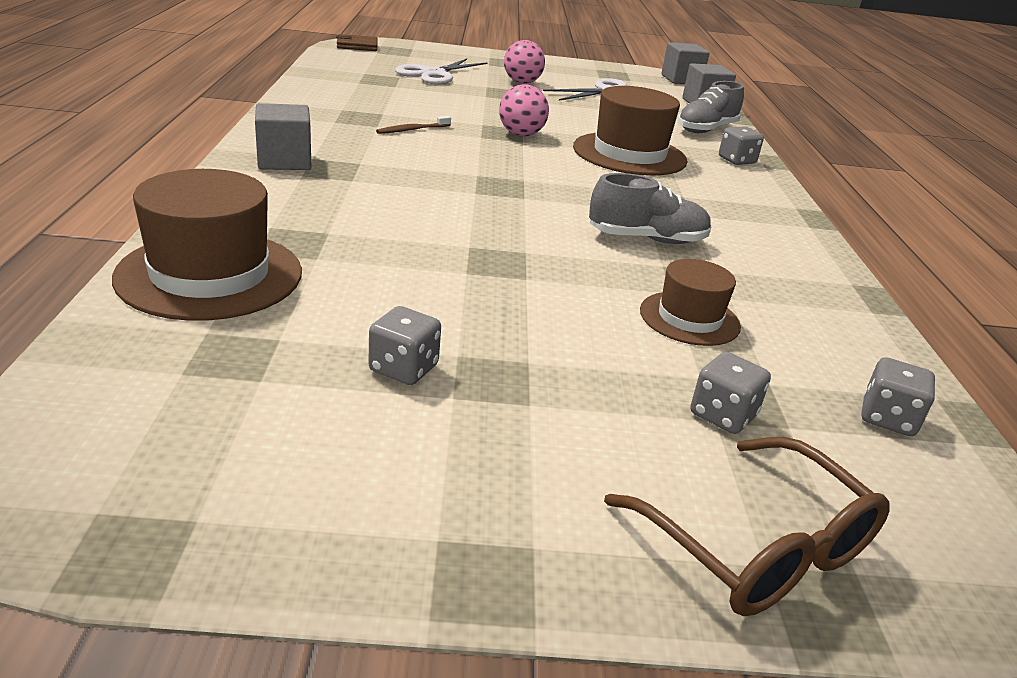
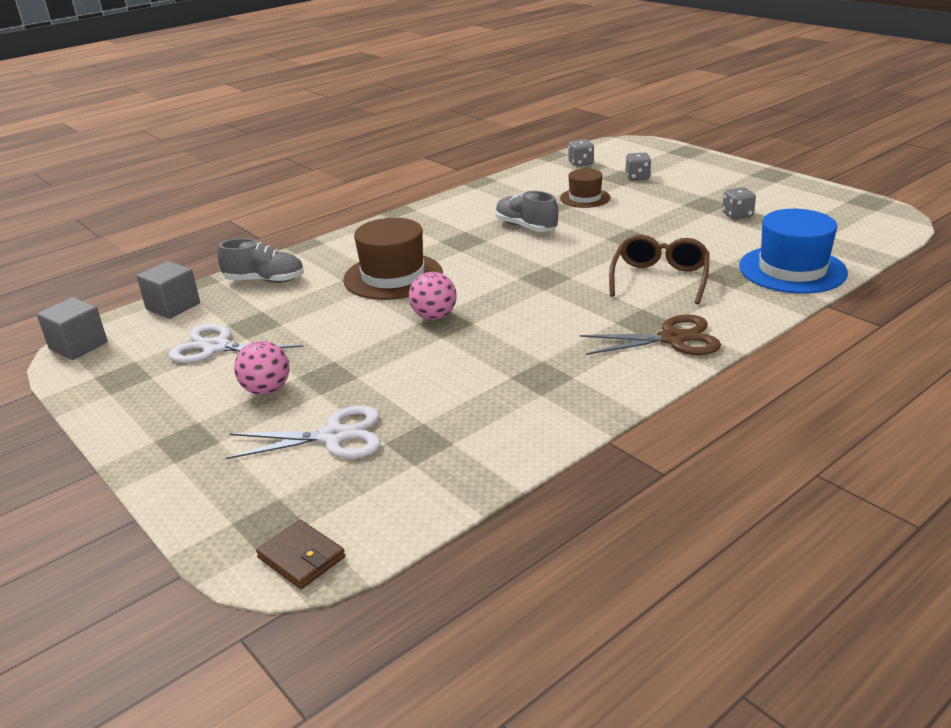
camera: 125 degrees left, 0 degrees up
(210, 274) = (792, 270): brown hat -> blue hat
(284, 161) = (672, 339): grey cube -> brown scissors
(412, 130) = (518, 346): brown toothbrush -> none
(736, 160) = (329, 252): grey dice -> none
(756, 546) = (685, 160): brown glasses -> brown glasses (659, 279)

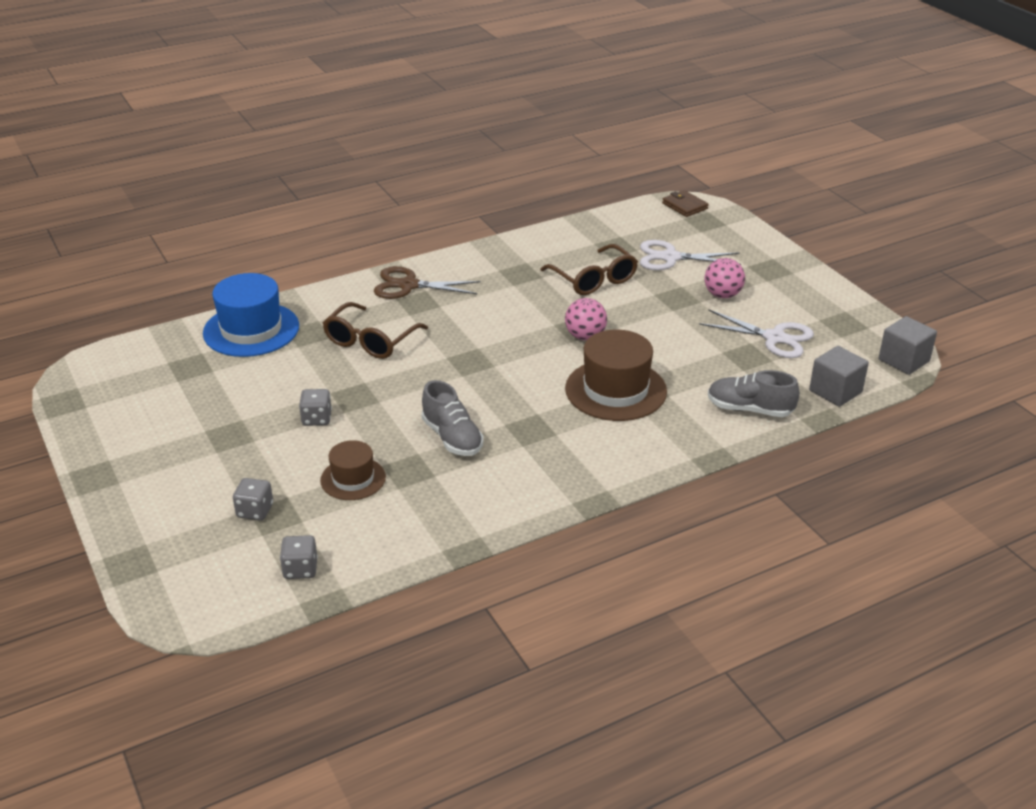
camera: 170 degrees left, 5 degrees up
(440, 384) = (593, 279): none -> brown glasses
(737, 215) = (216, 410): grey dice -> grey dice (317, 419)

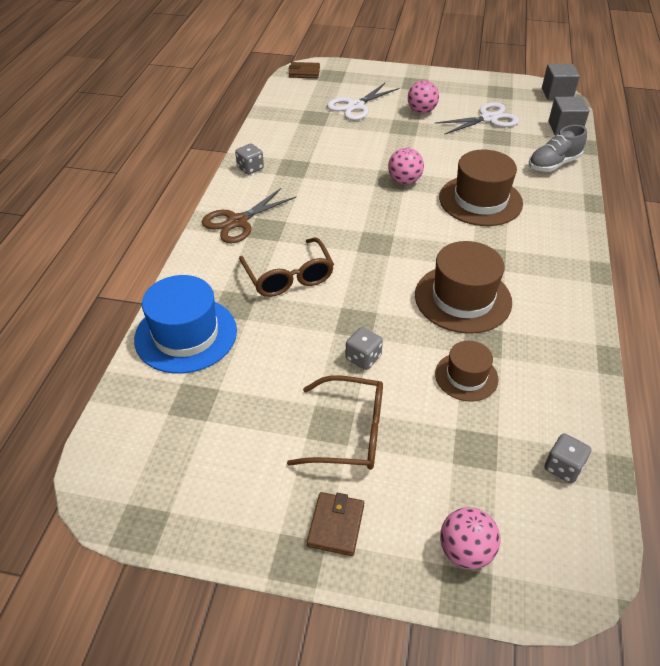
camera: 50 degrees left, 10 degrees up
(137, 480) = (336, 525): none -> brown wallet
(167, 549) = (465, 550): none -> pink ball
(255, 511) = (458, 459): grey dice -> grey dice (250, 168)
(452, 438) = (463, 298): grey shoe -> brown hat
(593, 279) = (341, 144): brown glasses -> brown glasses (349, 432)

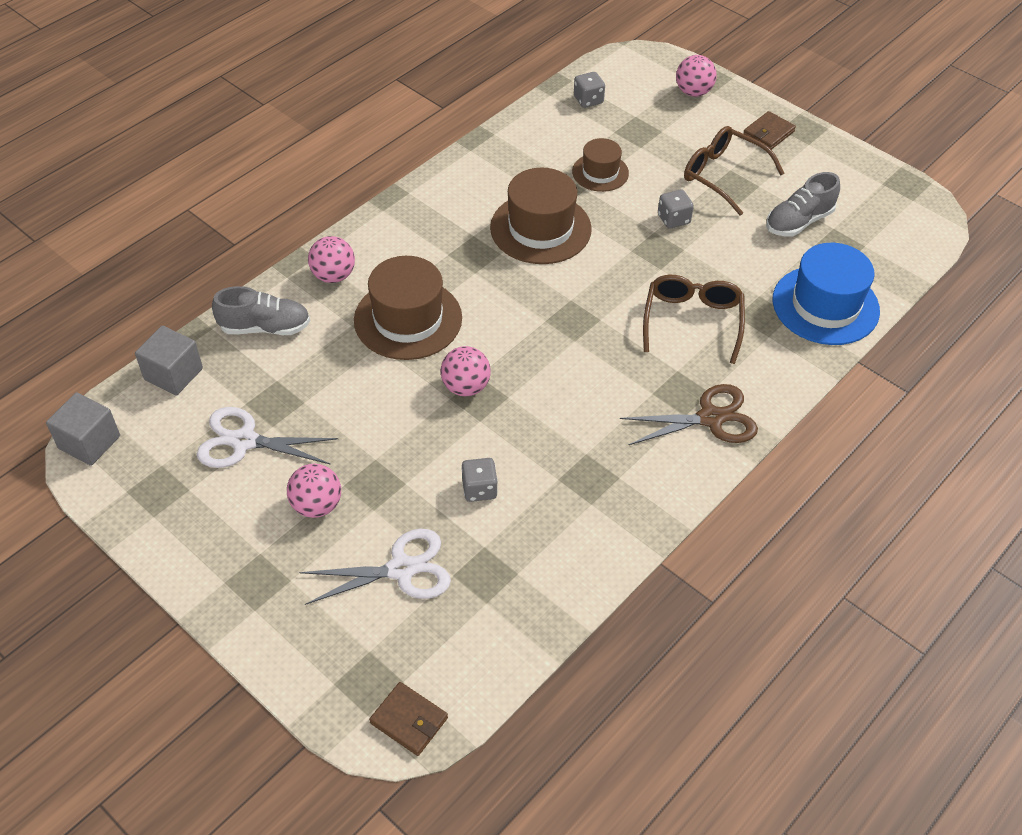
camera: 150 degrees left, 5 degrees up
(244, 411) = (798, 222): none -> grey shoe
(250, 168) = (647, 505): grey dice -> grey dice (479, 489)
(558, 205) = (333, 276): none -> pink ball

